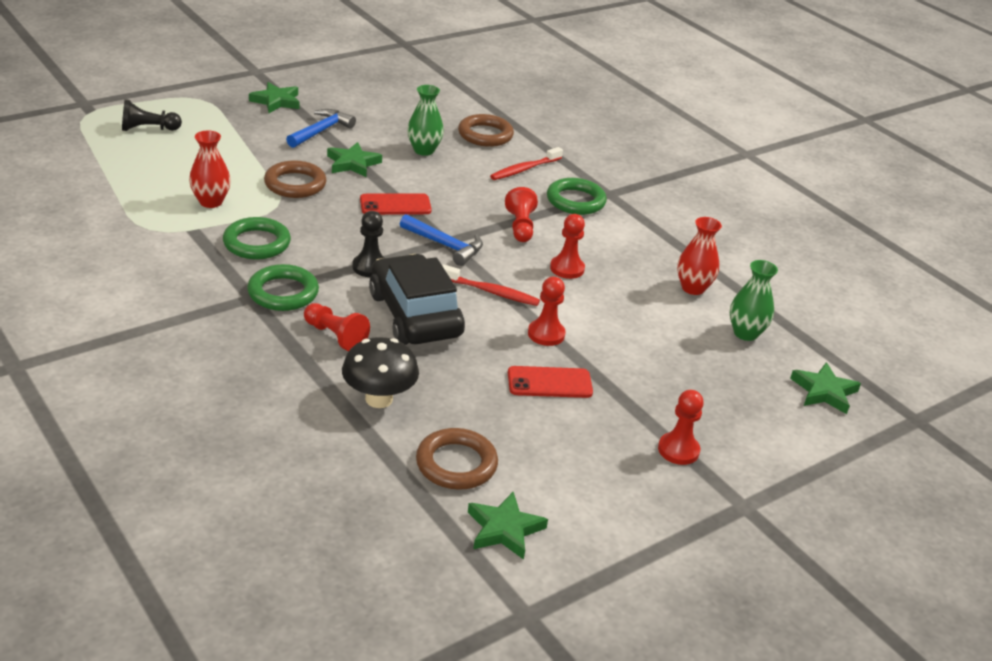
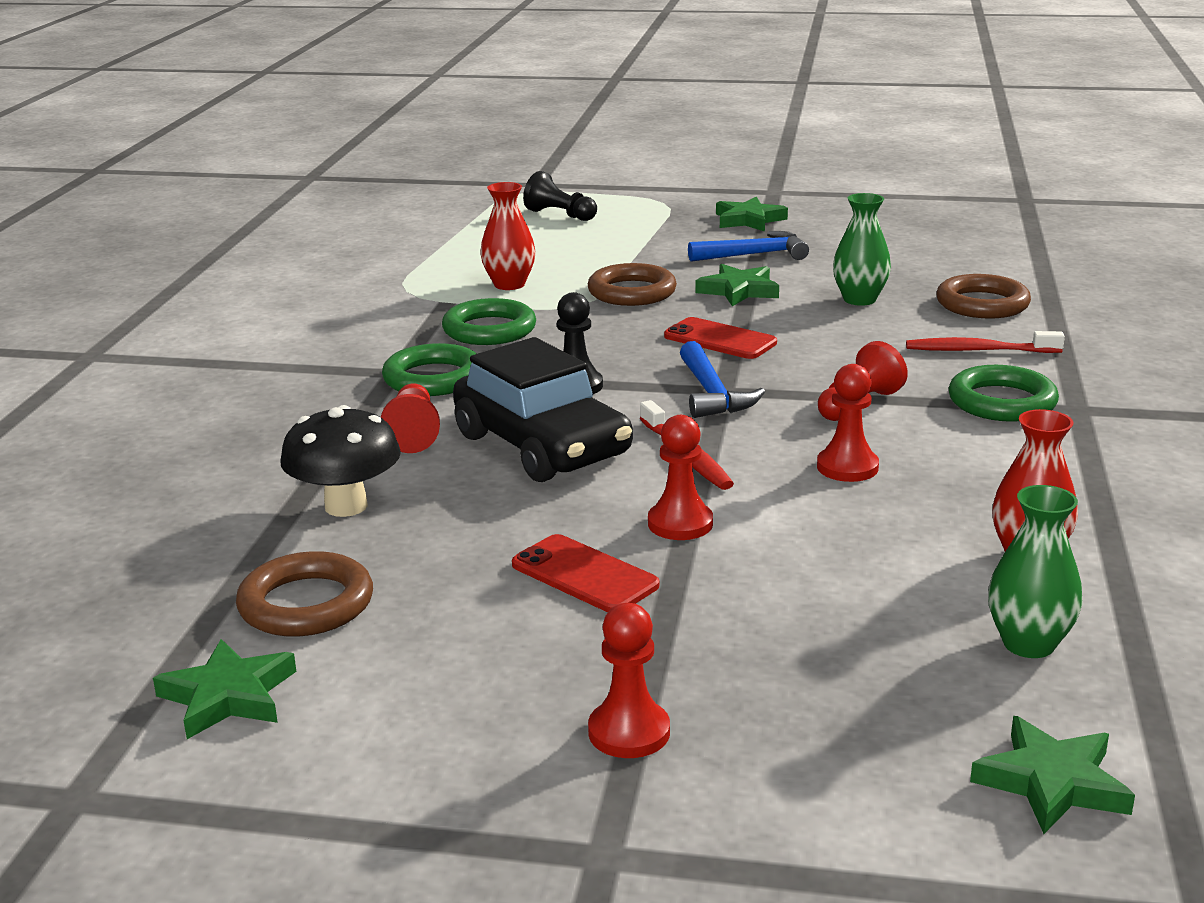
camera: 50 degrees right, 10 degrees down
(415, 315) = (542, 446): black car -> black car turned 120 degrees clockwise

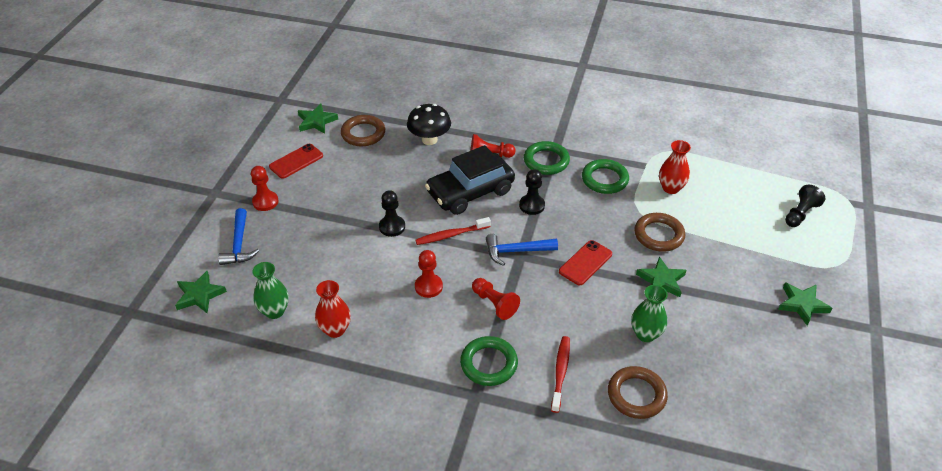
camera: 95 degrees right, 20 degrees up
(584, 575) = (361, 198): red phone -> red phone (296, 161)
(680, 523) = (392, 227): red pawn -> black pawn
(754, 255) = (727, 297): blue hammer -> blue hammer (239, 244)

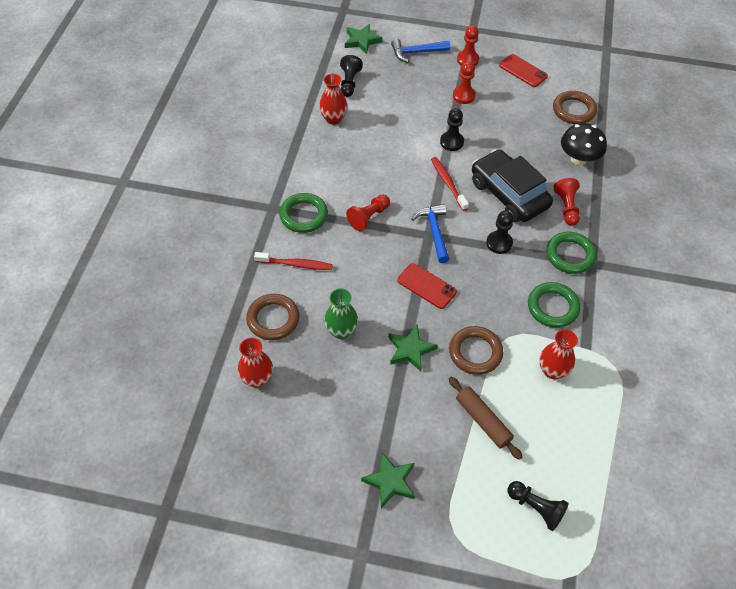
camera: 85 degrees right, 10 degrees up
(274, 311) = (349, 83): green vase -> black pawn
(316, 121) = (582, 76): green star -> none
(428, 286) = (384, 171): red pawn -> red pawn (464, 96)
(714, 410) = (257, 379): none -> red vase
(728, 237) = (483, 421): none -> brown rolling pin

